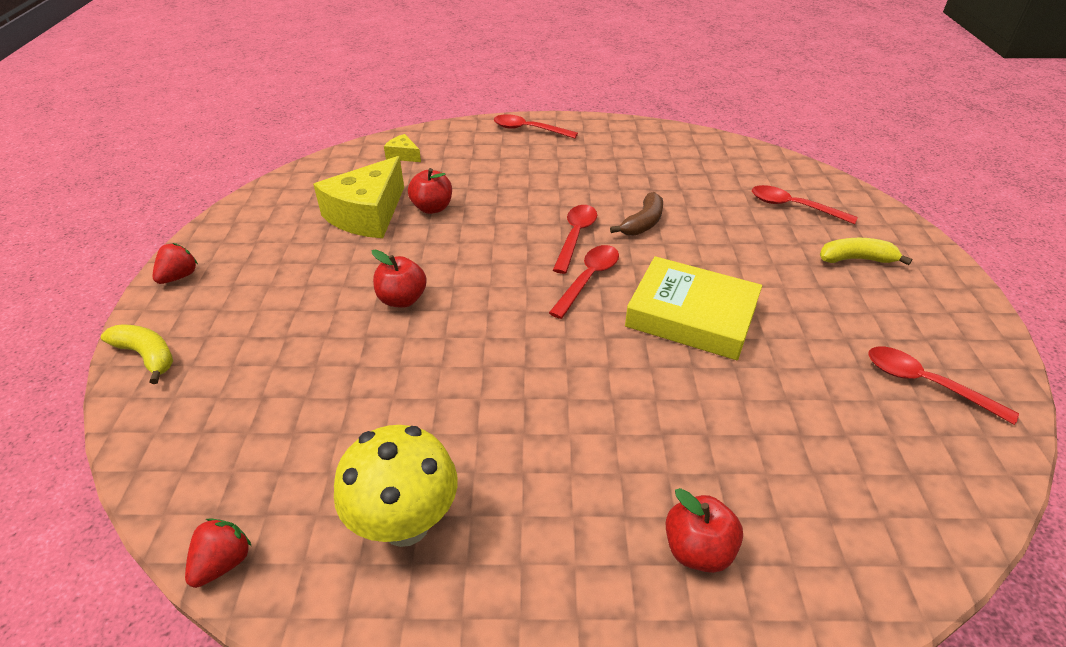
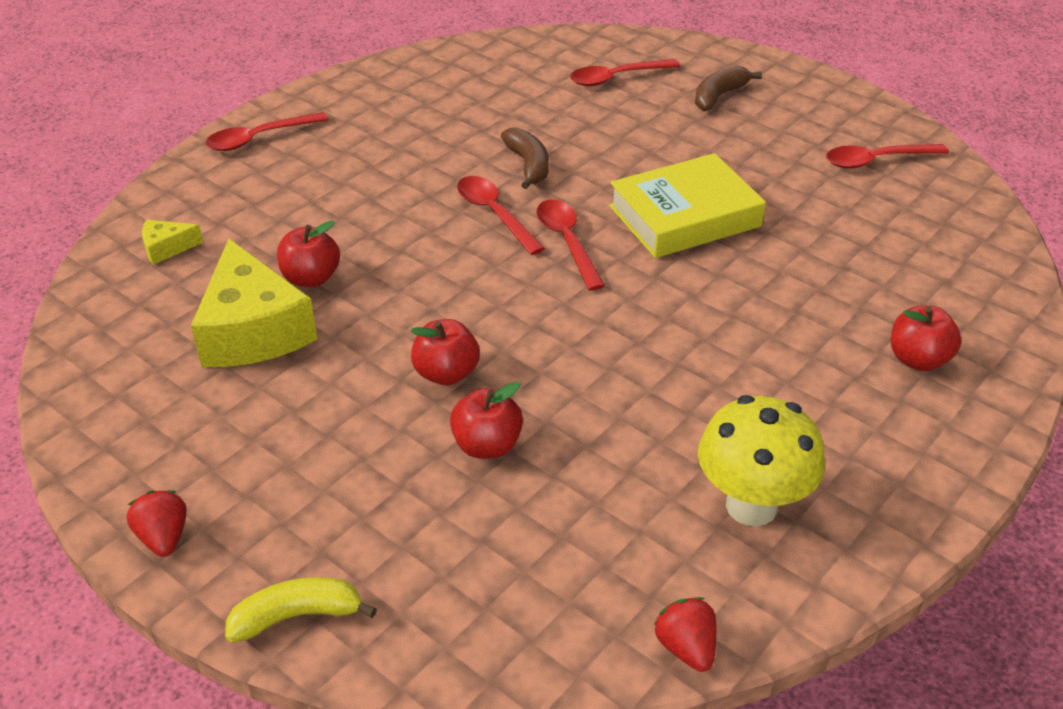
camera: 50 degrees left, 0 degrees up
(351, 352) = (487, 445): none -> red apple
(856, 259) = (719, 96): yellow banana -> brown banana

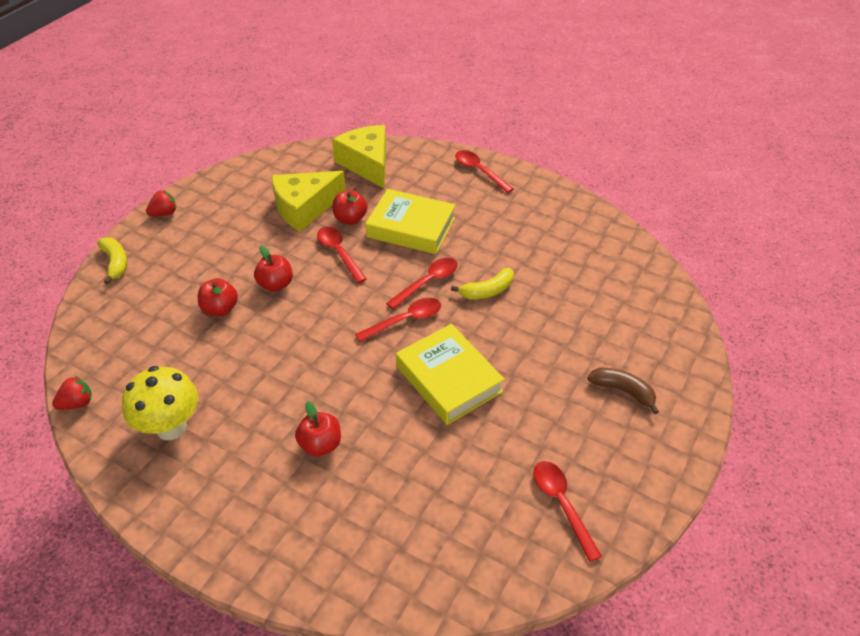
camera: 80 degrees right, 5 degrees up
(167, 248) = (367, 164): yellow cheese -> yellow cheese, size x2.25
(363, 217) = (411, 227): none -> yellow book
(528, 165) = (487, 291): brown banana -> yellow banana
(616, 78) = (623, 325): red spoon -> red spoon (339, 253)
(918, 359) = (305, 522): red apple -> red apple (320, 444)

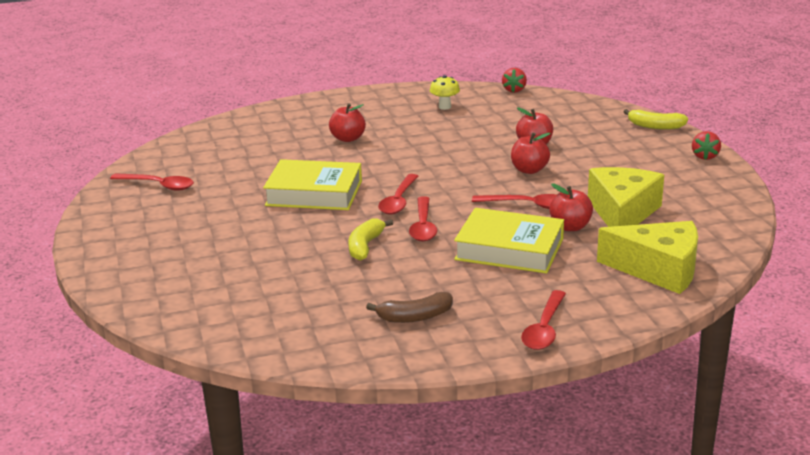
camera: 135 degrees right, 20 degrees down
(171, 427) = (444, 107): yellow mushroom -> yellow mushroom, size x0.55
(411, 227) = (509, 249): yellow book -> yellow book turned 45 degrees clockwise
(479, 171) = (544, 329): red spoon -> red spoon turned 105 degrees clockwise
(623, 391) = (169, 248): brown banana -> brown banana (415, 317)

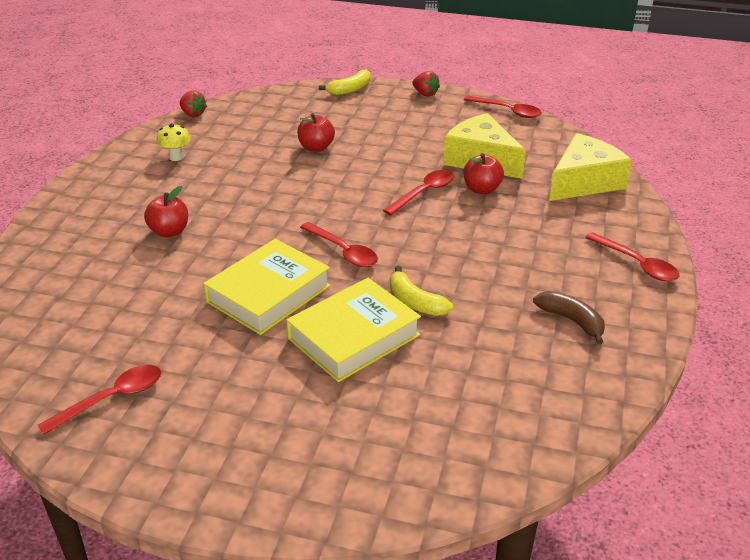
camera: 60 degrees left, 10 degrees up
(415, 317) = (571, 320): brown banana -> brown banana turned 60 degrees counterclockwise
(423, 226) = (408, 256): red spoon -> red spoon (507, 111)
(509, 249) = (493, 230): yellow book -> yellow book (354, 337)
(529, 170) = (360, 167): red apple -> none

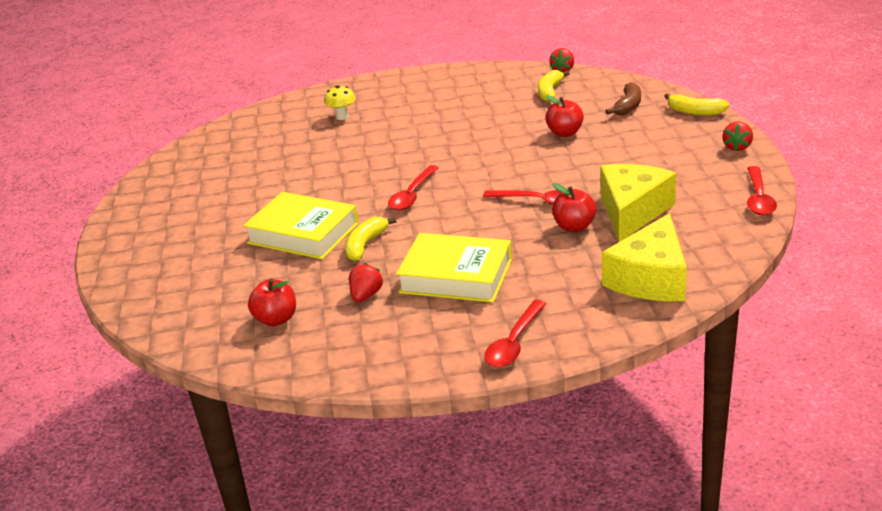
camera: 70 degrees right, 5 degrees down
(112, 398) = (192, 175): red spoon -> none
(169, 231) = (383, 125): red apple -> red apple (276, 319)
(176, 157) = (488, 90): yellow mushroom -> yellow mushroom (342, 117)
(227, 131) = (550, 92): none -> yellow banana
(268, 294) = (334, 185): yellow book -> yellow book (456, 276)
(510, 323) = (366, 295): none -> red strawberry
(571, 320) = (390, 325): brown banana -> brown banana (628, 106)
(584, 182) = (650, 278): yellow cheese -> yellow cheese turned 90 degrees clockwise

